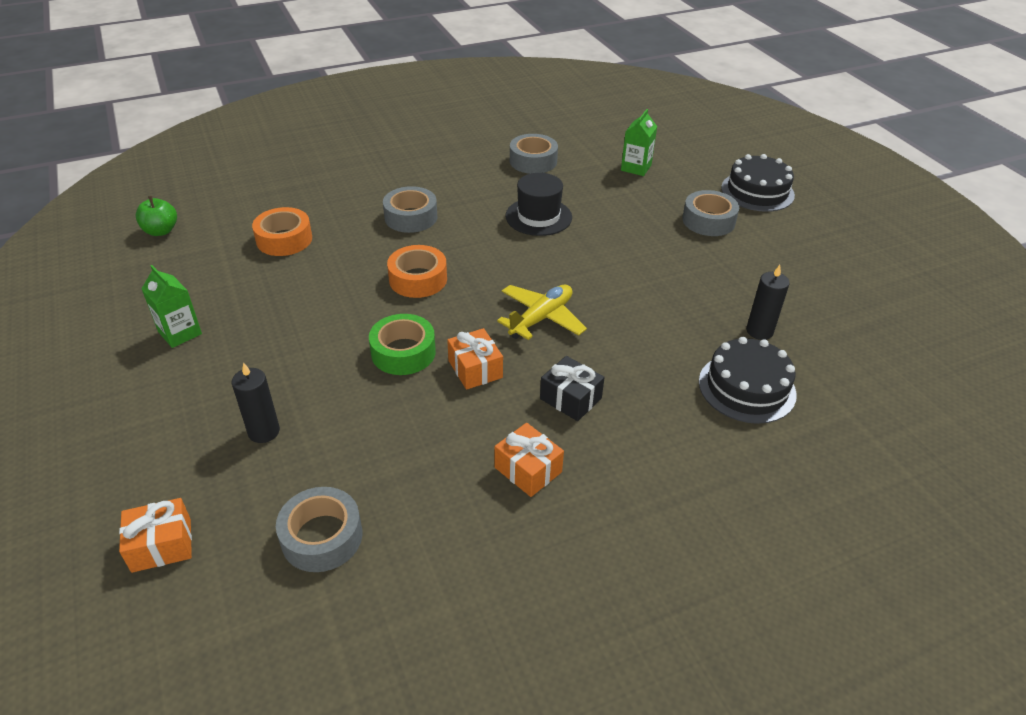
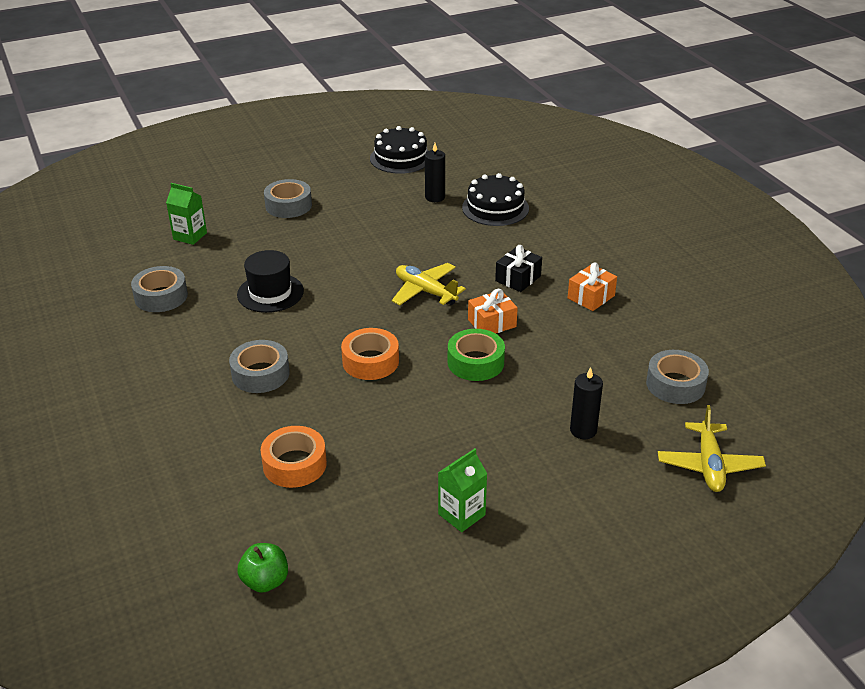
camera: 90 degrees left, 5 degrees down
(161, 545) = (709, 465): orange gift -> yellow plane
(757, 191) = (245, 179): black cake -> black cake (400, 158)

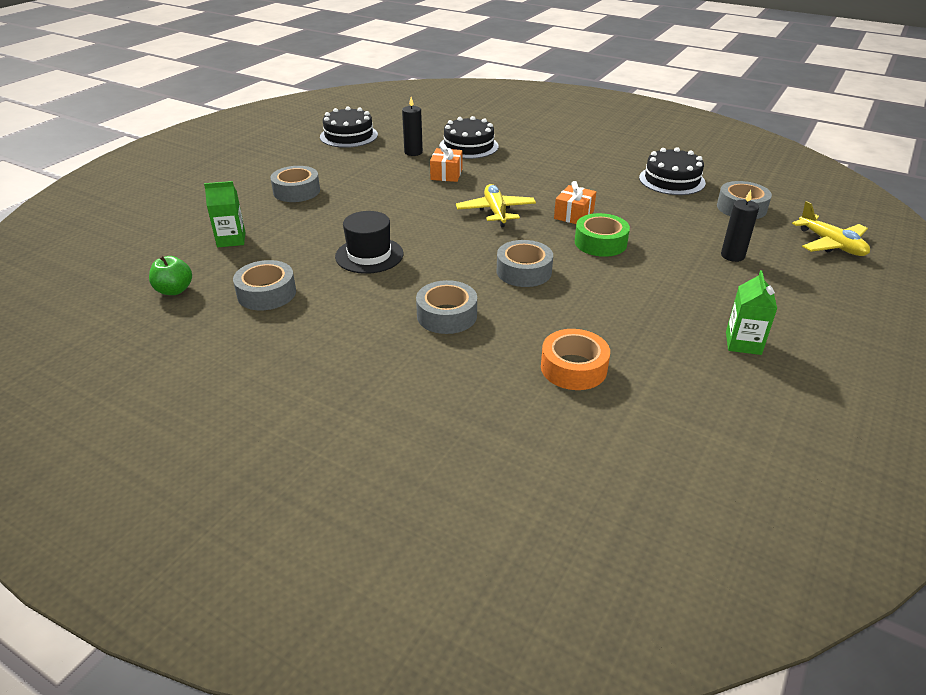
camera: 35 degrees left, 0 degrees up
(265, 581) = (683, 467): green apple -> green apple (174, 290)
(370, 361) = (524, 271): orange tape -> grey tape
(425, 291) = (496, 212): yellow plane -> yellow plane turned 75 degrees clockwise
(518, 278) = (550, 182): black gift -> none
(591, 297) = (614, 177): orange gift -> orange gift (446, 174)
(648, 323) = (672, 180): none -> black cake

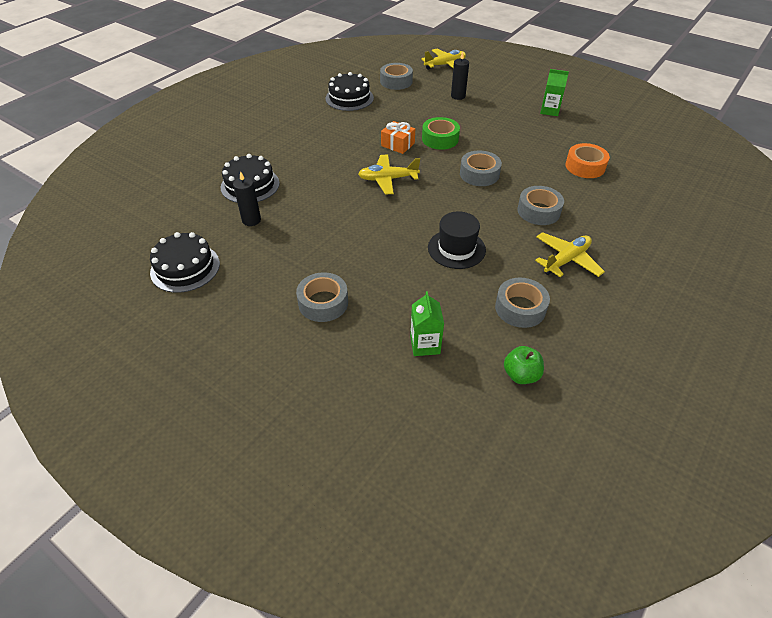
camera: 85 degrees left, 10 degrees up
(344, 331) = (566, 260): none -> yellow plane
(446, 174) = (309, 201): orange gift -> none

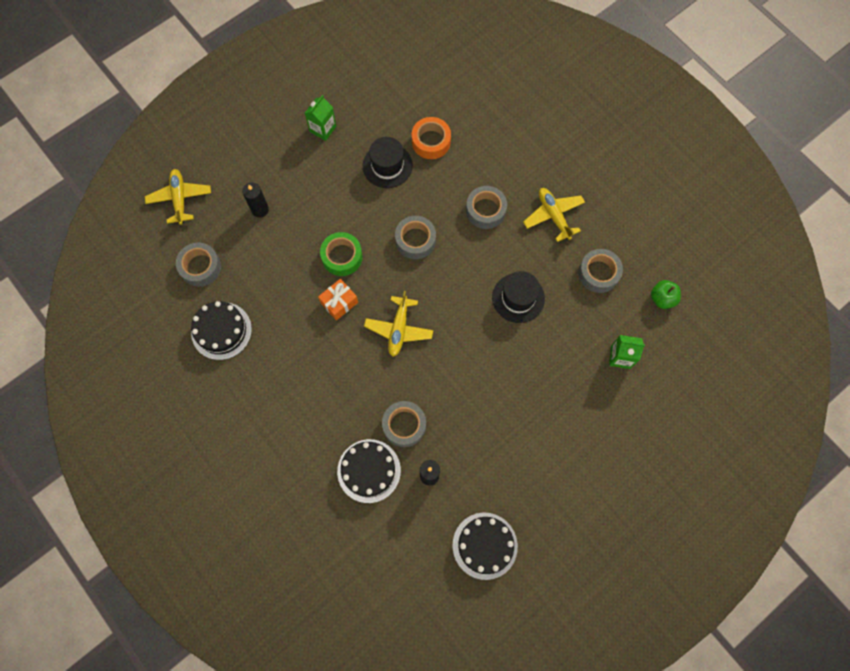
camera: 75 degrees left, 25 degrees up
(323, 303) = (558, 426): grey tape -> grey tape (404, 425)
(541, 147) = (387, 165): none -> black hat

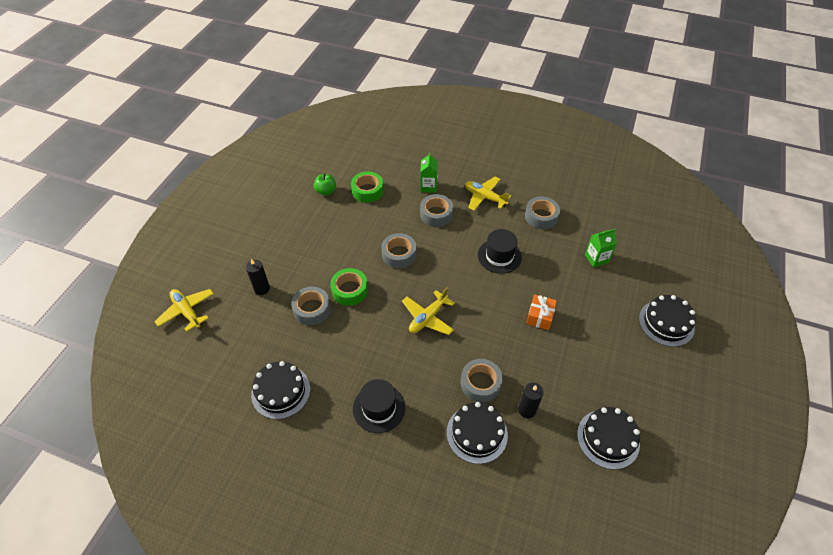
camera: 30 degrees left, 20 degrees down
(200, 267) = (234, 352): grey tape -> grey tape (312, 309)
(323, 129) = (280, 216): green carton -> green carton (428, 186)
(339, 302) = (368, 322): orange gift -> orange gift (539, 316)
(387, 165) = (345, 218): black hat -> black hat (379, 408)
(399, 329) = (428, 318): yellow plane -> yellow plane turned 60 degrees clockwise
(431, 141) = (367, 191): orange tape -> green tape
(636, 469) = (666, 323): none -> black cake
(662, 298) = (593, 212): green apple -> green apple (326, 191)

